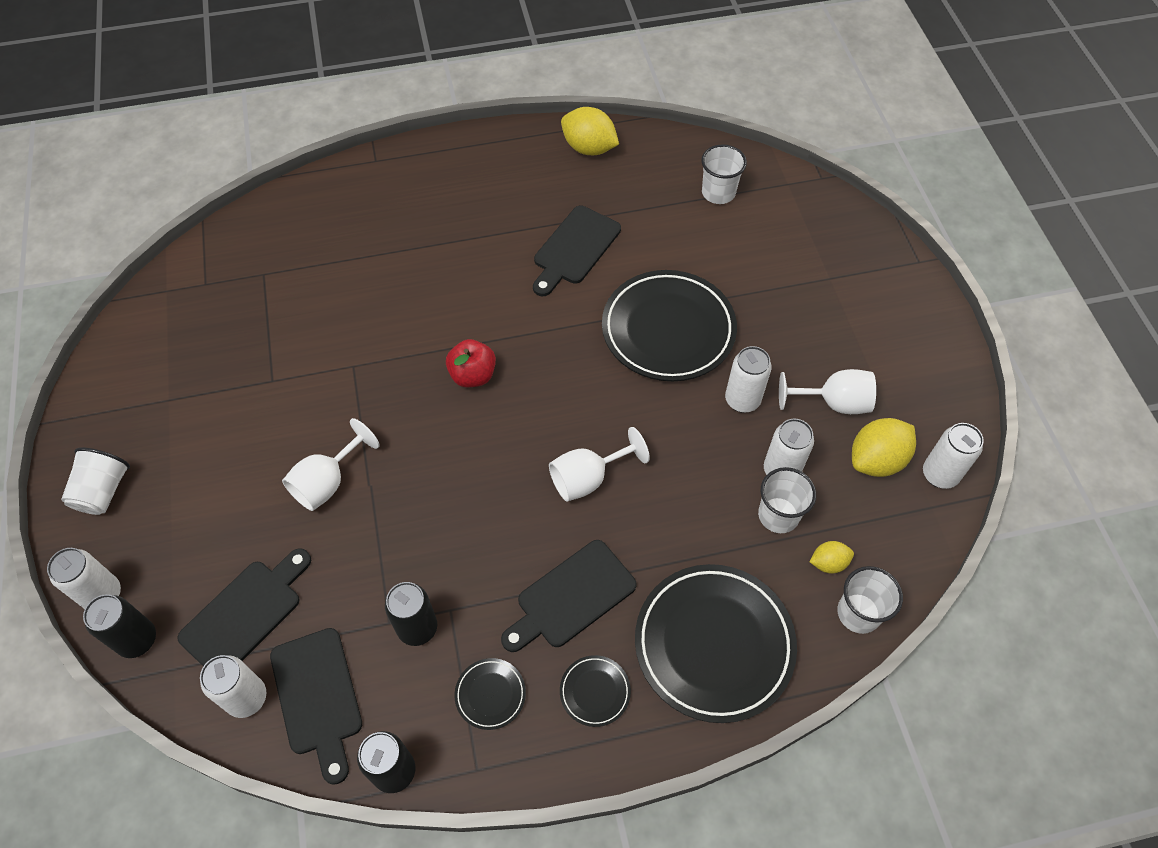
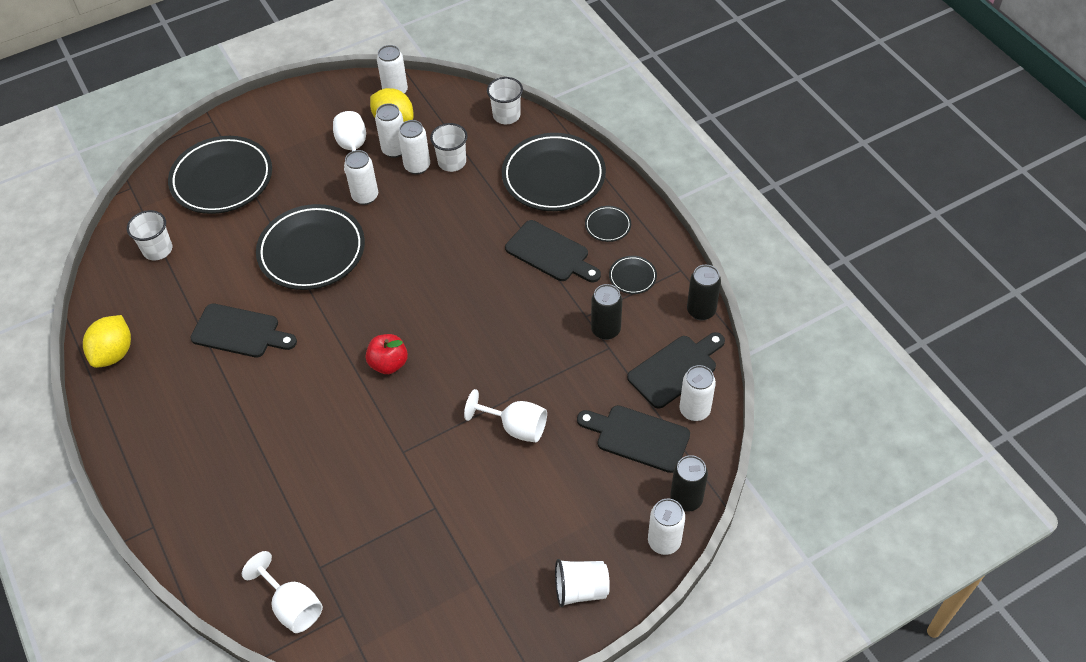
camera: 105 degrees left, 5 degrees down
(588, 478) = (458, 267): white goblet -> white goblet (292, 606)
(813, 260) = (222, 179): none -> black plate
(819, 450) = (394, 150): none -> white can
(828, 563) = (478, 133): yellow lemon -> none

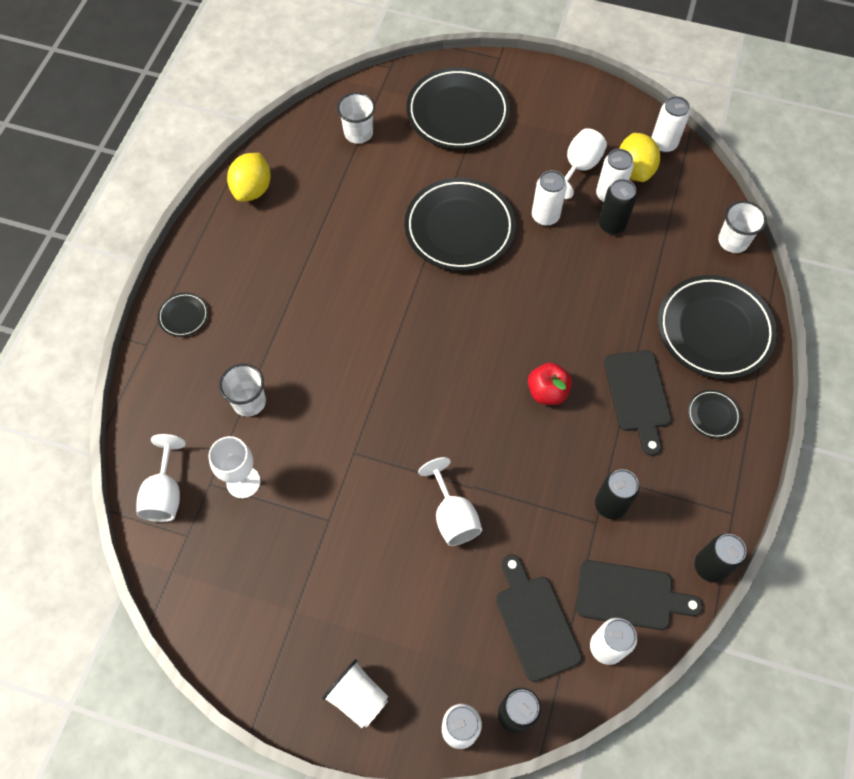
camera: 45 degrees right, 10 degrees up
(114, 353) = (252, 189): yellow lemon -> yellow lemon turned 45 degrees counterclockwise
(240, 332) = (345, 249): black cutting board -> none
(343, 543) = (243, 482): none -> white goblet
(389, 363) = (418, 372): red apple -> red apple (547, 392)
(417, 166) = (612, 225): white can -> black can
(452, 162) = (643, 245): white cup -> white cup (249, 402)
(632, 277) = (684, 480): black plate -> black plate (184, 316)

